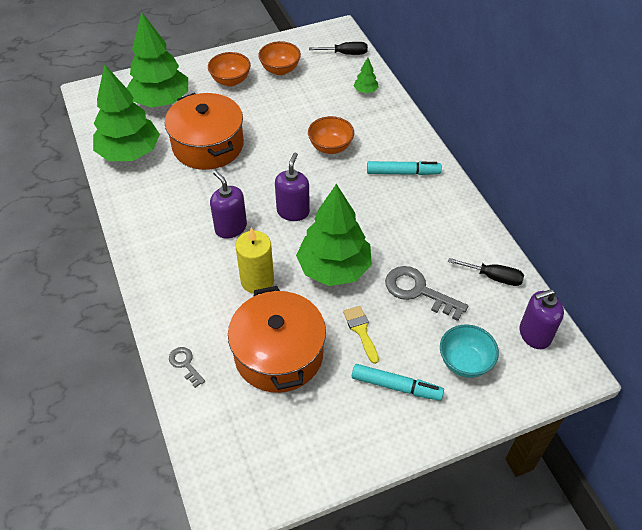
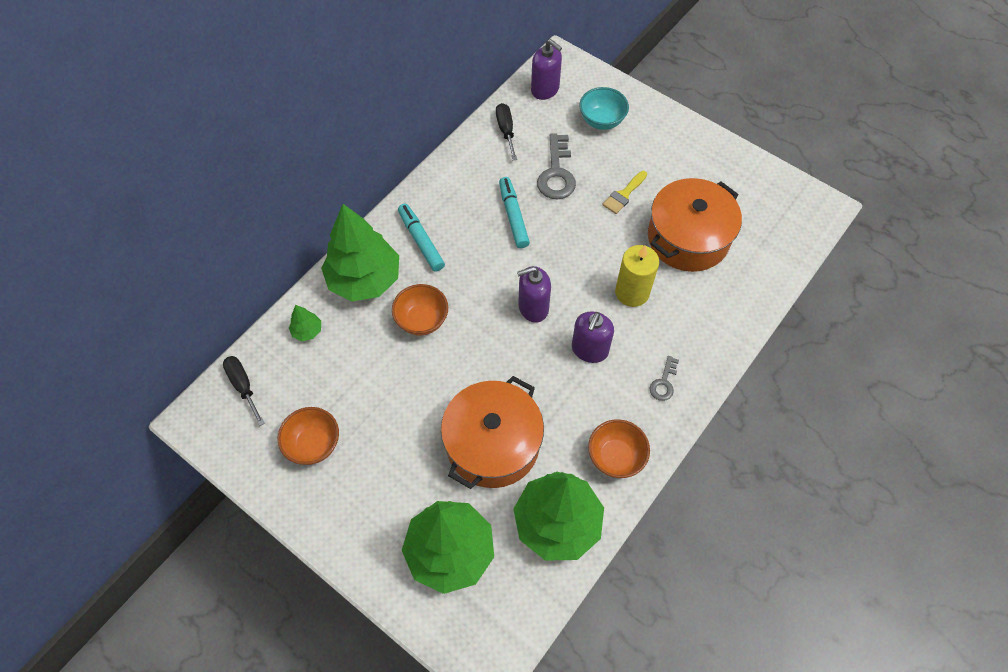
camera: 120 degrees left, 10 degrees up
(185, 364) = (749, 297): grey key -> grey key (664, 382)
(230, 81) = (366, 491): orange bowl -> orange bowl (615, 457)
(334, 268) = (576, 241): green tree -> green tree (364, 279)
(396, 386) = (654, 152): turquoise marker -> turquoise marker (513, 216)

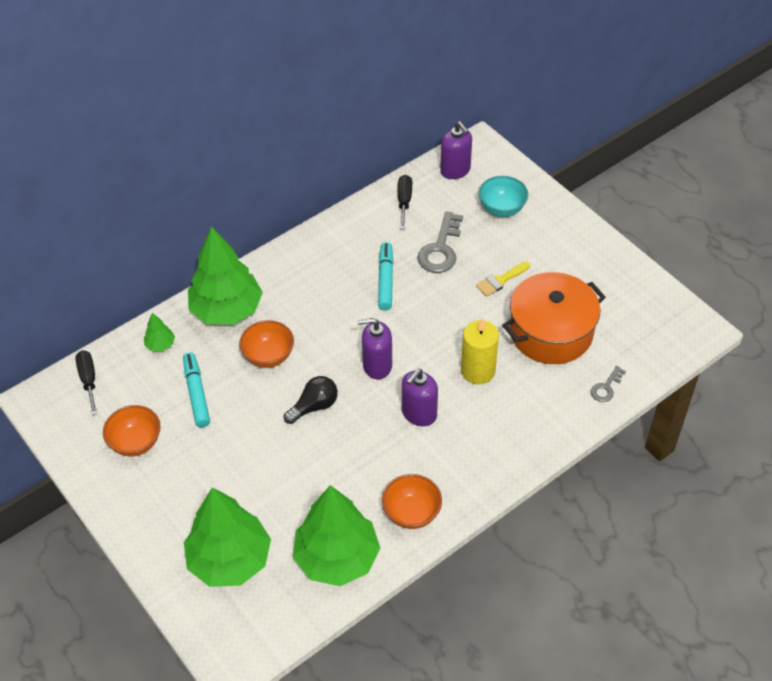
camera: 15 degrees right, 10 degrees down
(421, 241) = (290, 286): turquoise marker -> turquoise marker (196, 393)
(484, 364) = (314, 406): none -> black light bulb
(493, 444) = (299, 477): orange pot -> none
(664, 382) = (481, 457): grey key -> grey key (606, 387)

